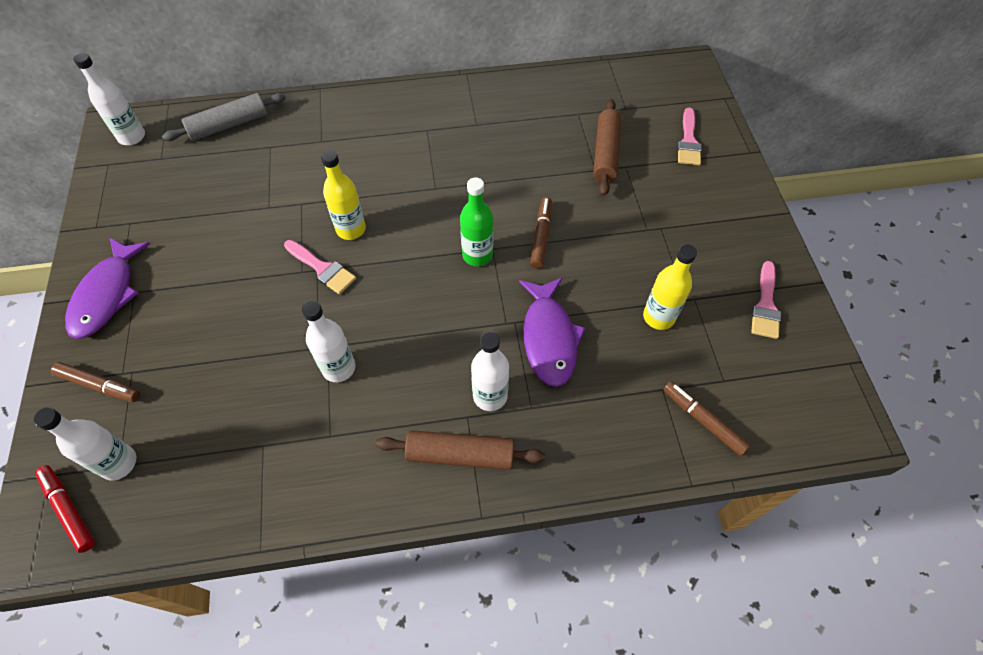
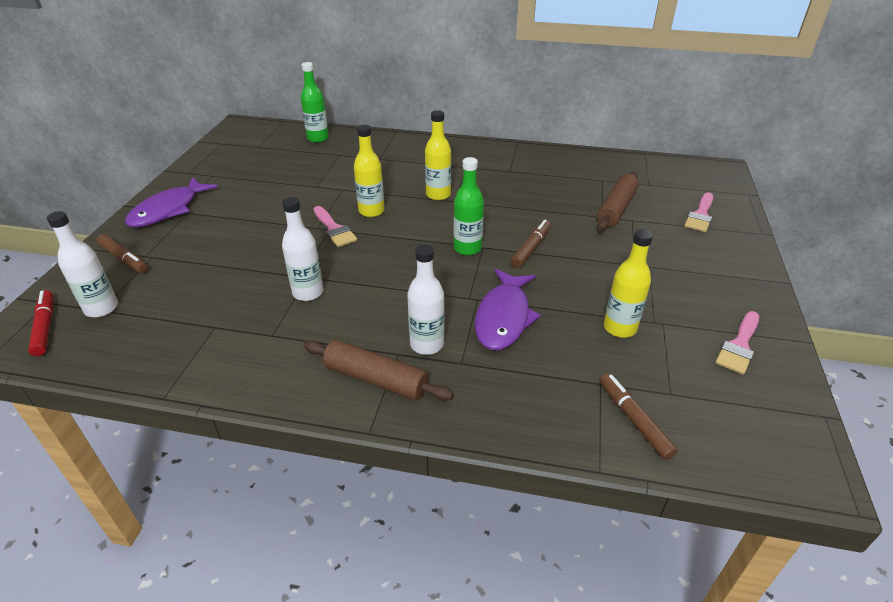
camera: 20 degrees right, 20 degrees down
(132, 137) = (247, 133): white bottle -> none
(229, 125) = (318, 138): grey rolling pin -> green bottle
(414, 183) = (438, 195): none -> yellow bottle

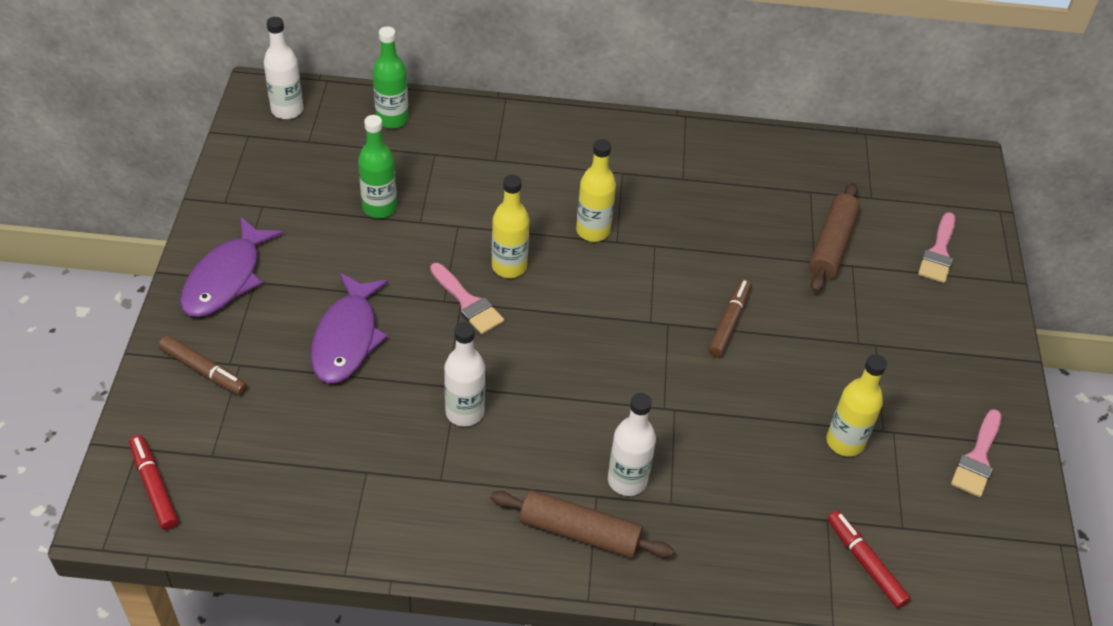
camera: 10 degrees left, 10 degrees up
(101, 308) = (212, 453): white bottle -> white bottle (287, 110)
(467, 248) = (649, 327): green bottle -> green bottle (379, 208)
(504, 317) = (710, 435): purple fish -> purple fish (347, 338)
(634, 420) = (865, 563): brown marker -> red marker

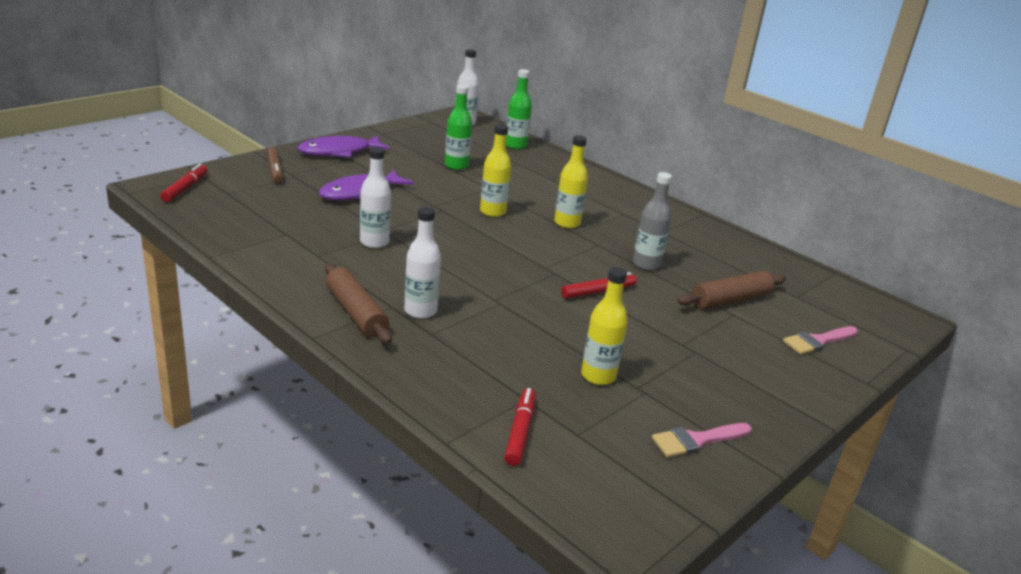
camera: 40 degrees right, 20 degrees down
(467, 302) = (446, 212): pink brush -> none
(722, 245) = (646, 264): none -> grey bottle
(729, 322) = (598, 292): brown marker -> red marker

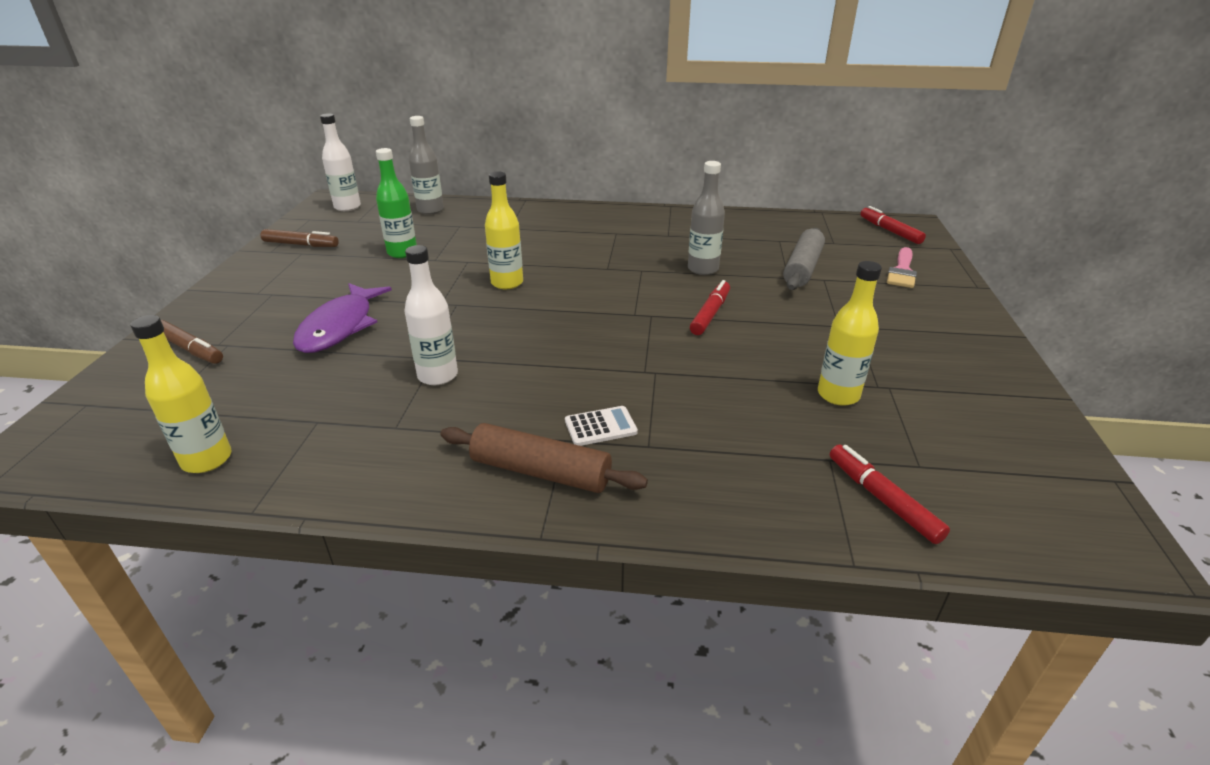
camera: 35 degrees left, 5 degrees up
(185, 188) = (81, 434): red marker -> red marker (890, 231)
(339, 152) = (246, 292): purple fish -> none
(404, 136) = (301, 244): none -> brown marker
(420, 311) = (600, 427): white bottle -> white calculator
(515, 146) = (430, 210): green bottle -> grey bottle
(567, 223) = (586, 263): yellow bottle -> yellow bottle (207, 460)
(697, 440) = (987, 407): pink brush -> none
(730, 300) = (802, 268): brown rolling pin -> grey rolling pin

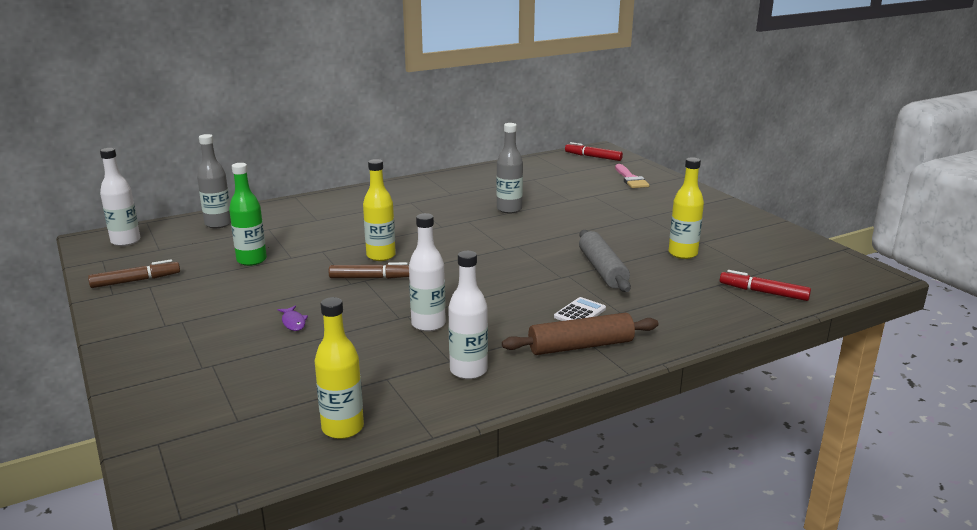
camera: 35 degrees left, 10 degrees down
(190, 349) = (181, 379): brown marker -> brown marker (371, 278)
(340, 327) = (293, 322): purple fish -> purple fish, size x0.41
(393, 448) = (468, 370): none -> white bottle
(710, 314) = (553, 234): red marker -> none
(802, 268) = (571, 192): grey rolling pin -> grey rolling pin (602, 270)

